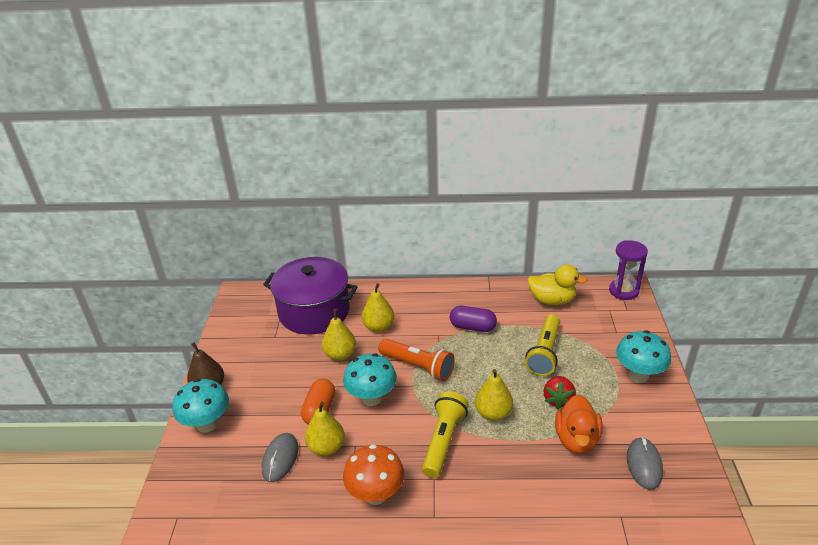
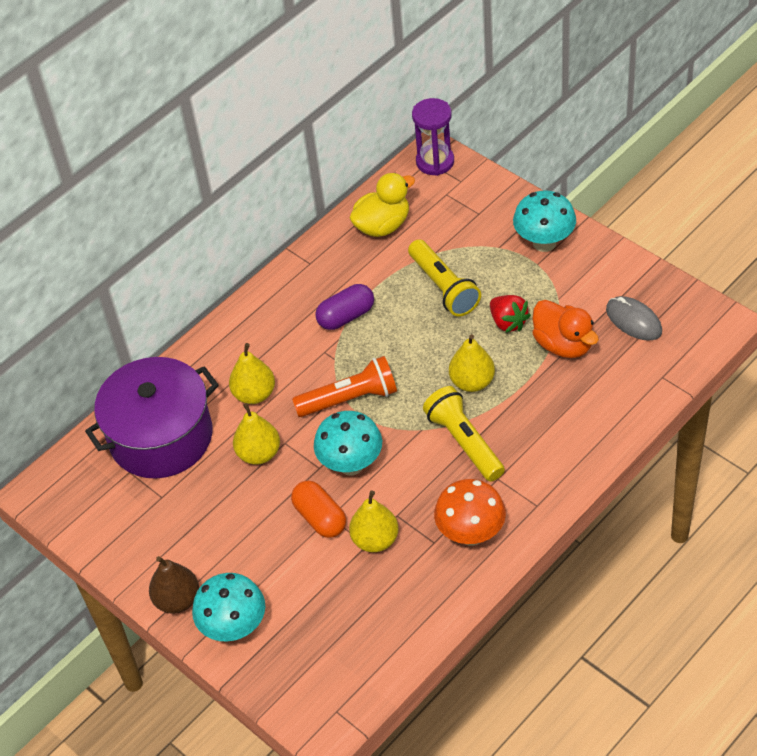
camera: 45 degrees left, 15 degrees up
(280, 458) = (350, 586): grey mouse -> none

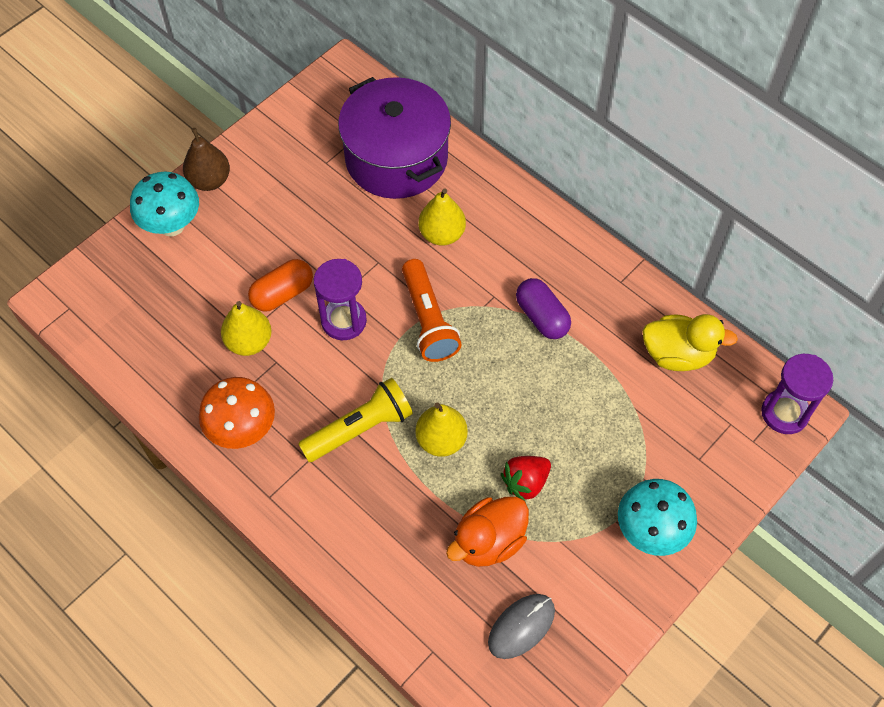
camera: 85 degrees right, 10 degrees up
(259, 453) = (367, 240): yellow pear -> none
(351, 464) = (344, 321): turquoise mushroom -> purple hourglass
(382, 225) = (677, 354): yellow duck -> yellow duck turned 45 degrees counterclockwise
(444, 287) = (581, 416): yellow flashlight -> none

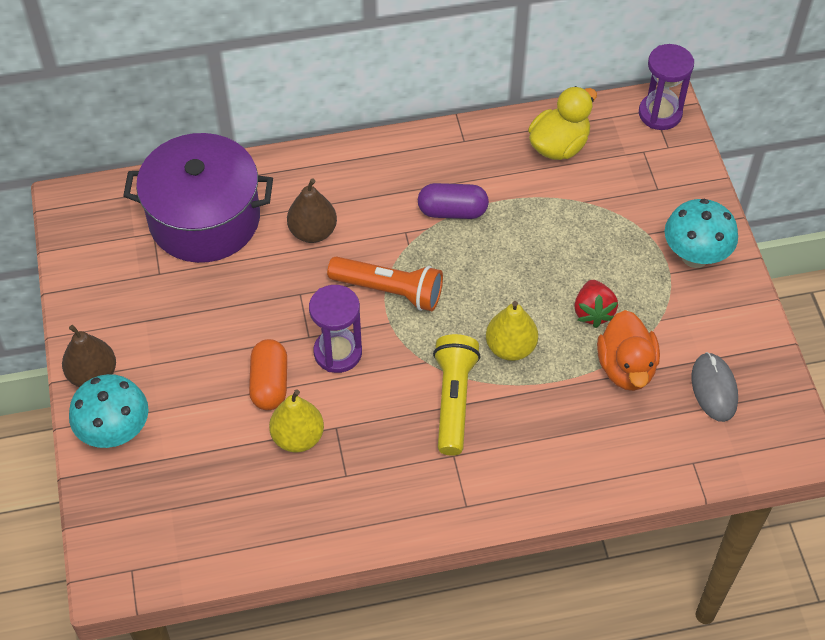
camera: 55 degrees left, 5 degrees down
(242, 430) = (384, 491): orange mushroom -> none
(442, 234) = (313, 232): yellow pear -> brown pear

